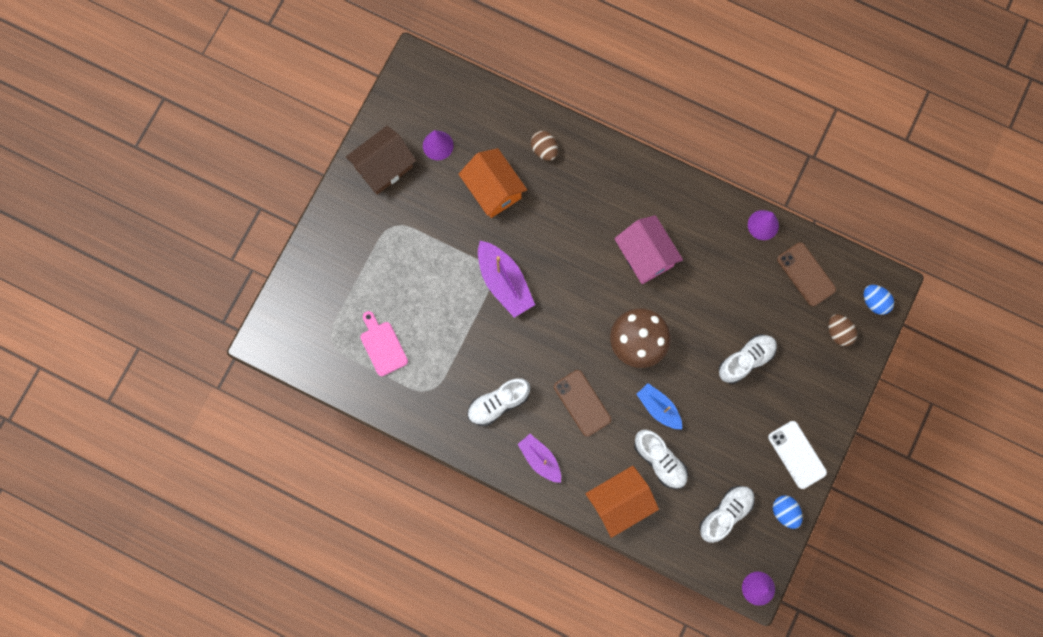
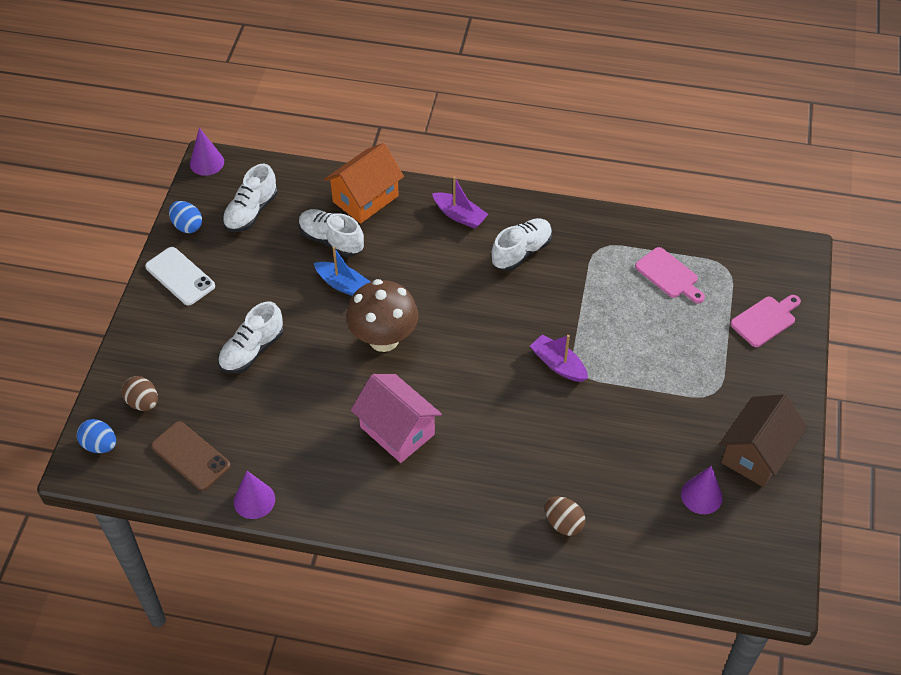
camera: 165 degrees right, 25 degrees down
(323, 280) = (765, 320): none -> pink cutting board
(493, 190) = (610, 460): orange house -> none
(504, 282) = (558, 364): purple boat -> purple boat, size x0.65
(582, 403) = (430, 271): brown phone -> none

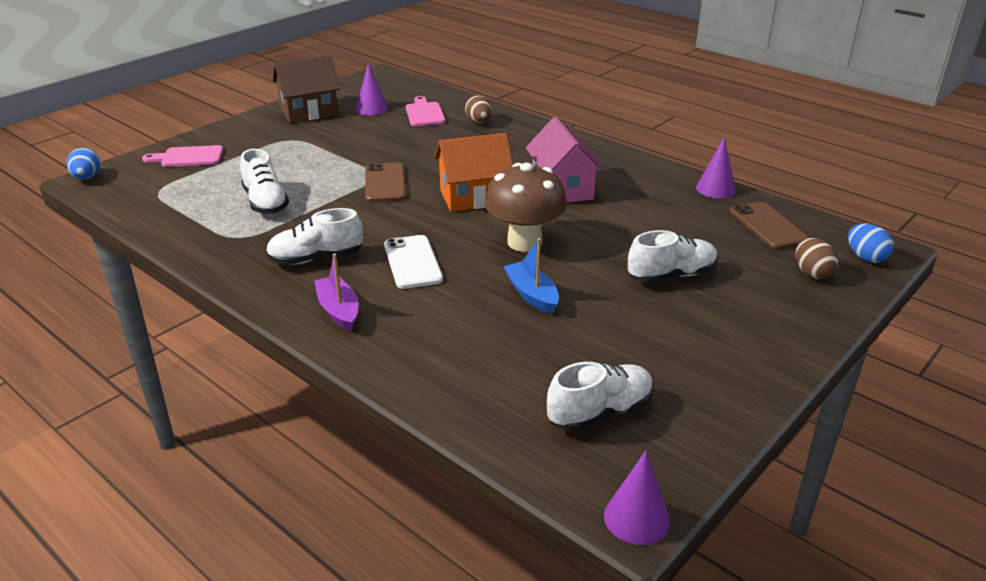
camera: 150 degrees left, 20 degrees down
(180, 276) = (736, 370): white phone -> white phone (412, 262)
(187, 226) = (705, 429): blue egg -> blue egg (87, 178)
(331, 240) = (513, 340): white shoe -> white shoe (265, 202)
(365, 199) = (431, 369): orange house -> orange house (474, 197)
(558, 364) = (385, 183): purple boat -> brown phone
(669, 275) = (212, 201): pink cutting board -> pink cutting board (424, 113)

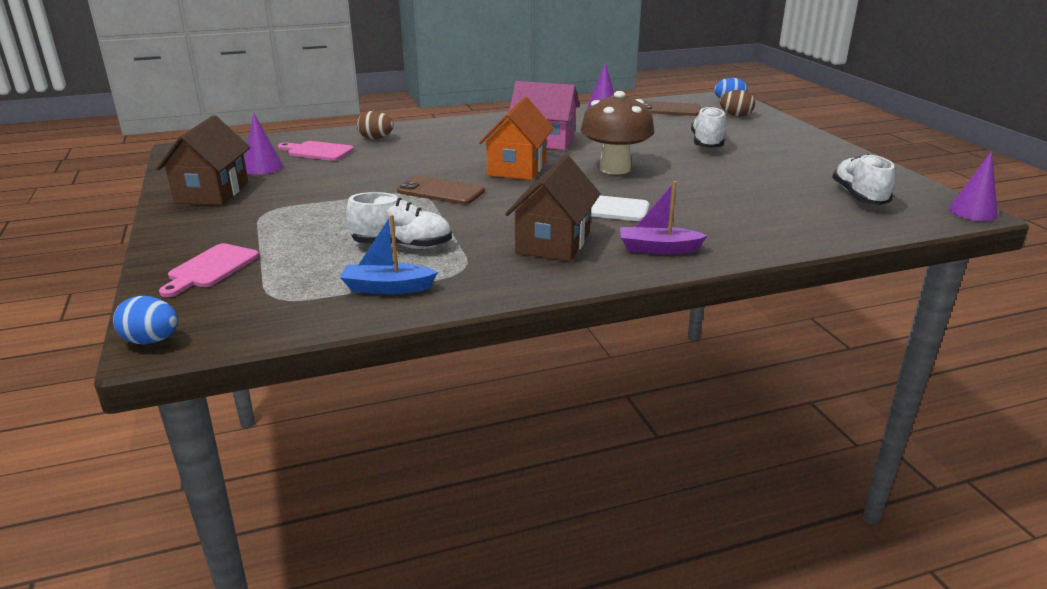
camera: 60 degrees left, 5 degrees down
(316, 259) = (553, 242): white shoe -> brown house
(532, 295) = (696, 183): blue boat -> blue boat (387, 288)

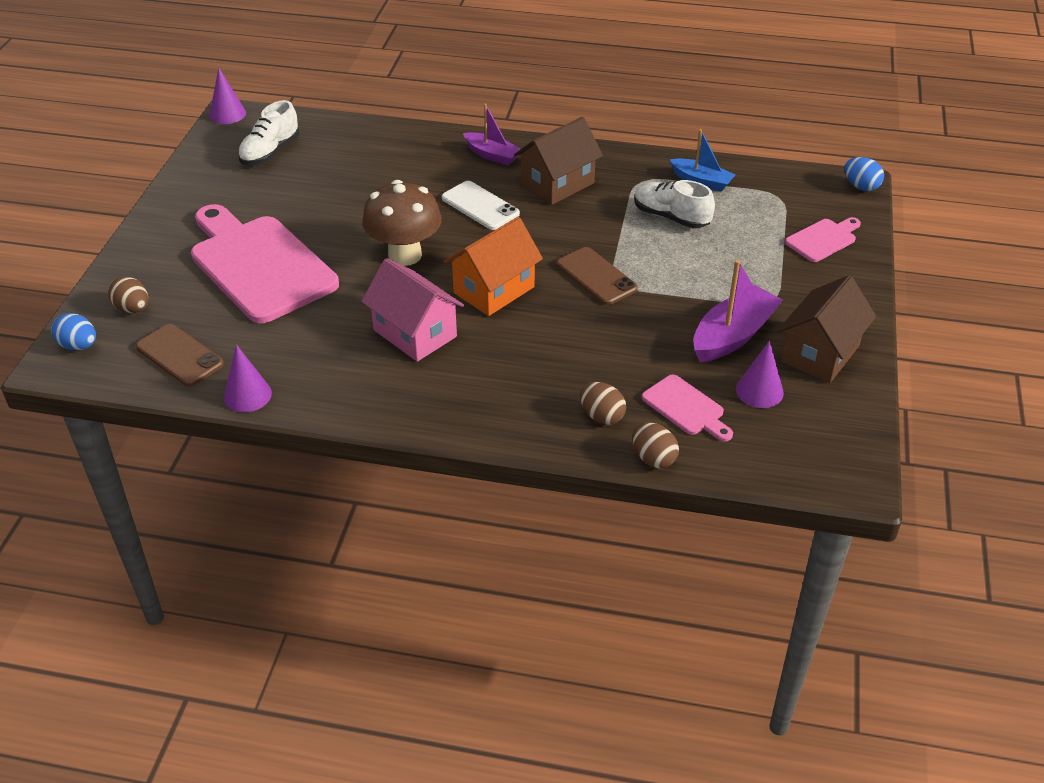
camera: 150 degrees left, 15 degrees up
(295, 186) = (733, 335): none -> purple boat
(329, 133) = (653, 458): none -> brown egg
(706, 143) = (259, 265): white shoe -> pink cutting board

